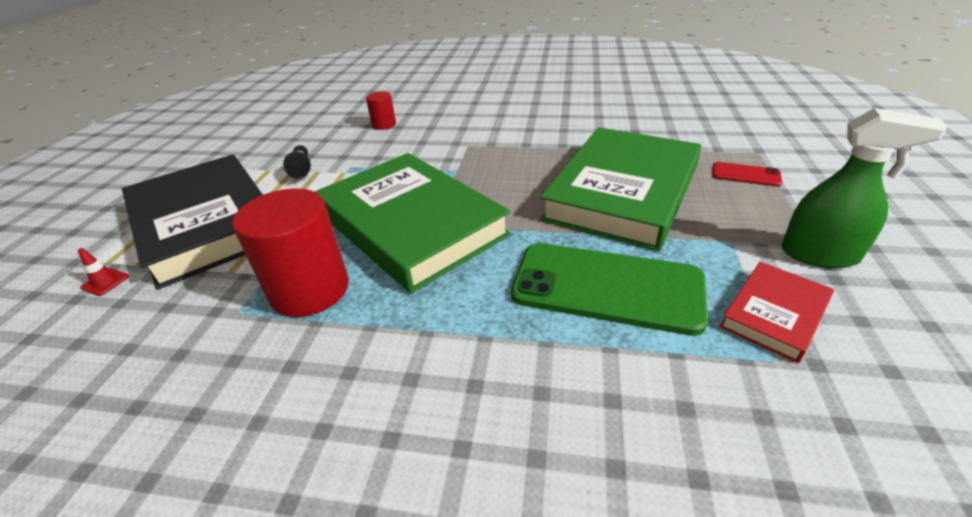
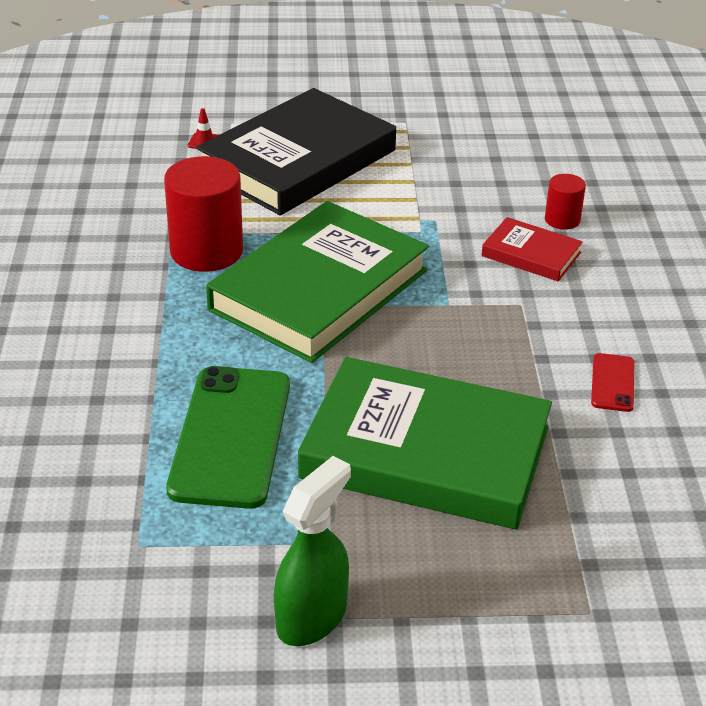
camera: 75 degrees right, 0 degrees up
(301, 171) = (414, 187): black bowling pin -> none
(745, 175) = (506, 583): red phone -> red phone (612, 383)
(774, 314) = (201, 555): red book -> red book (531, 254)
(819, 255) = (312, 617): green spray bottle -> green spray bottle turned 150 degrees counterclockwise

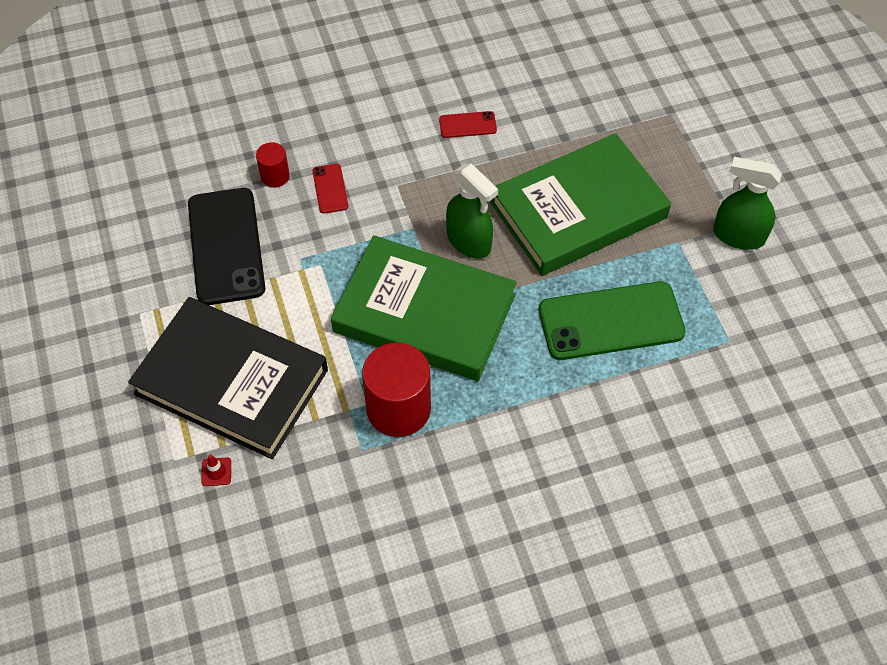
camera: 105 degrees left, 20 degrees up
(410, 343) = (469, 242): none -> green spray bottle
(425, 453) = (578, 210): green book -> green book turned 60 degrees clockwise
(470, 177) = (226, 246): none -> black phone
(531, 254) = (330, 189): red book -> red phone

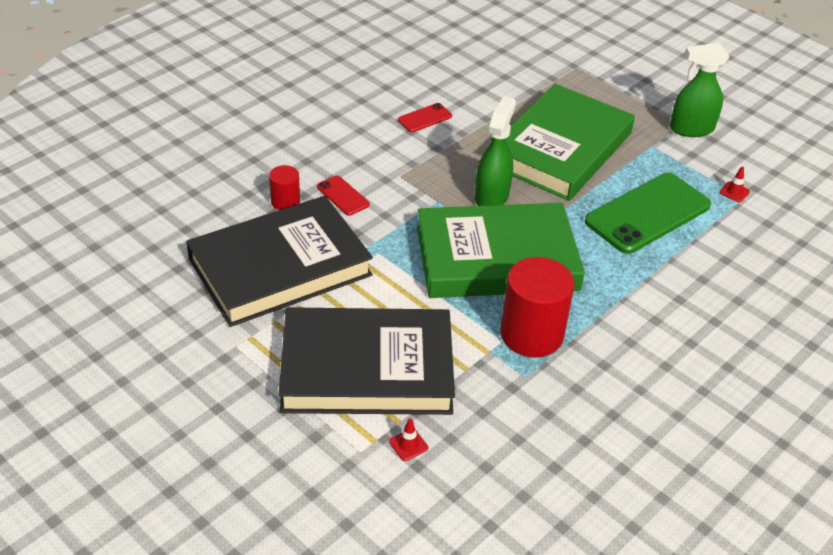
camera: 30 degrees left, 15 degrees down
(226, 246) = (280, 267): black phone -> black book
(469, 242) = (492, 196): green spray bottle -> green spray bottle turned 90 degrees counterclockwise
(724, 331) = (734, 192): none -> red traffic cone

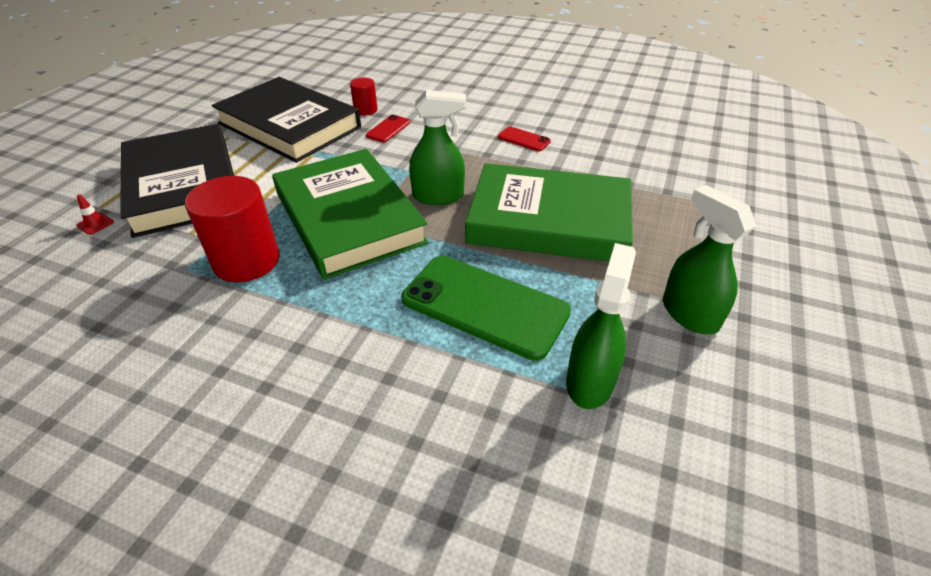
camera: 70 degrees right, 0 degrees up
(734, 192) = (590, 381): red traffic cone -> green spray bottle

